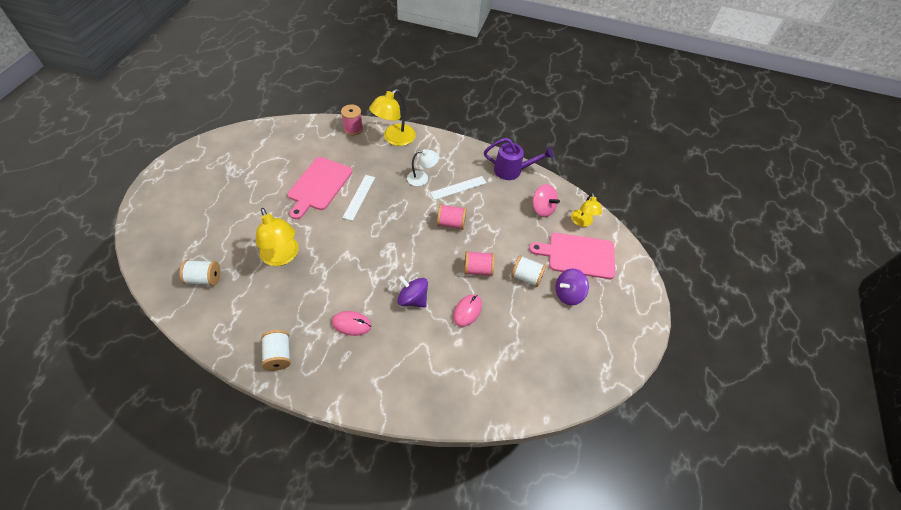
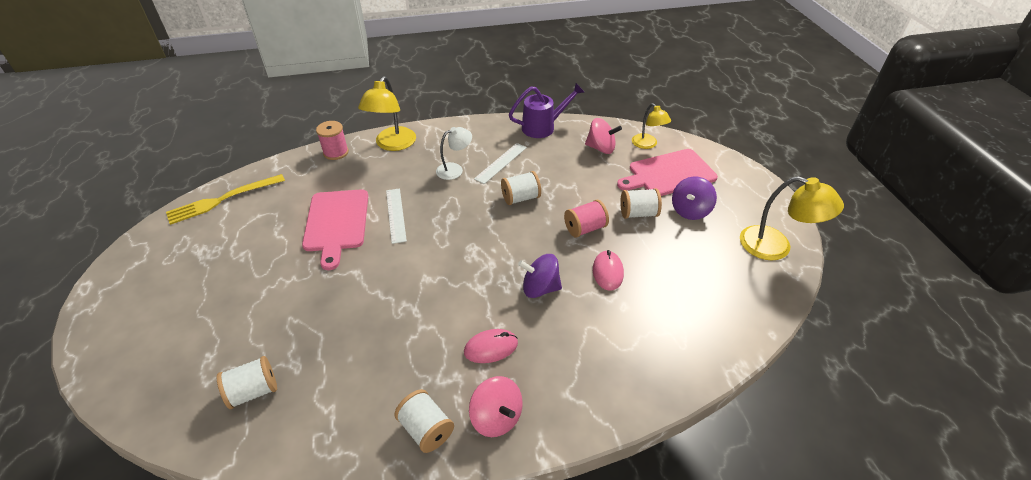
camera: 25 degrees left, 10 degrees down
(264, 135) = (223, 199): none -> yellow fork
(282, 257) = (346, 317): yellow lamp -> yellow lamp (775, 247)
(322, 371) = (496, 417): none -> pink spinning top
(451, 223) = (520, 198): pink spool -> white spool

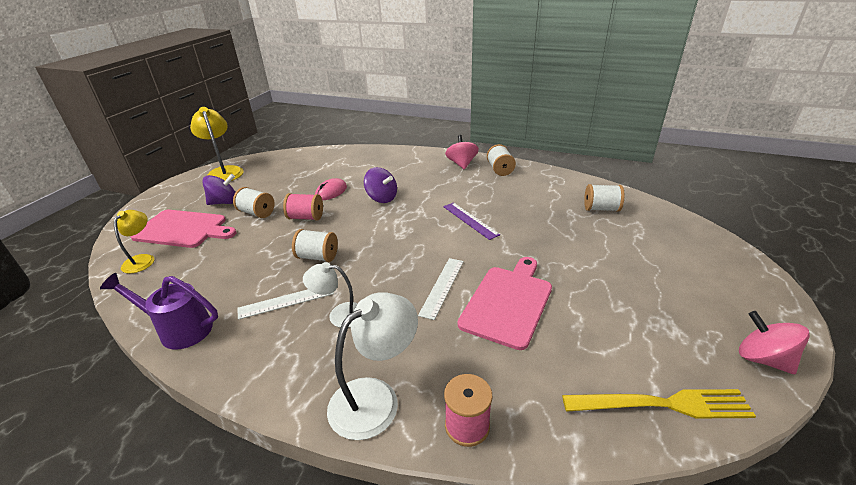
camera: 145 degrees left, 10 degrees down
(392, 144) = (375, 398): yellow lamp -> white lamp
(413, 297) = (470, 220): none -> purple ruler
(491, 347) = (441, 184): pink mouse -> none
(601, 148) = (181, 274): pink spinning top -> pink spinning top (762, 359)

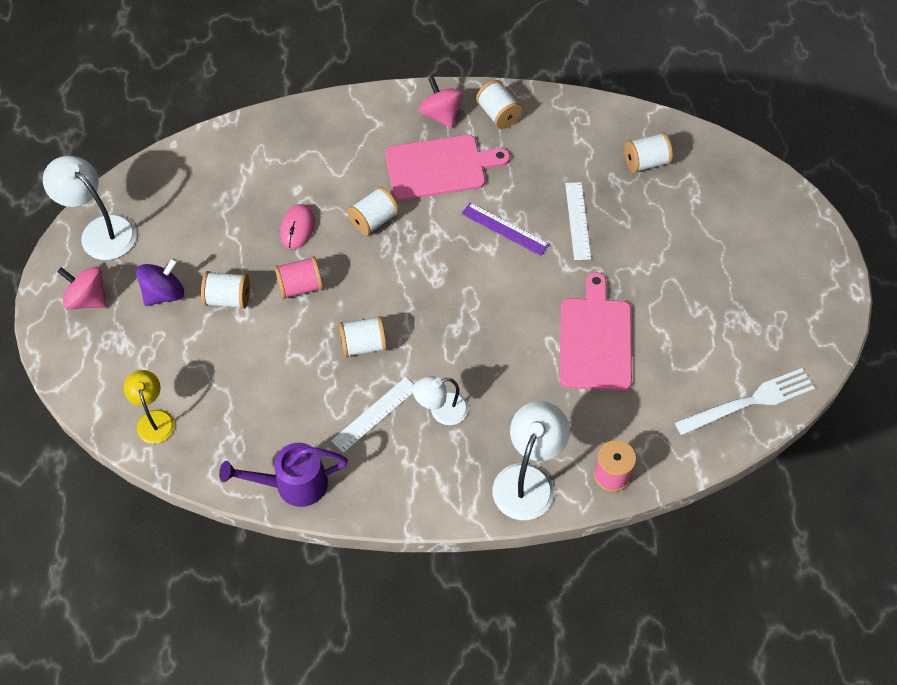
camera: 25 degrees left, 25 degrees up
(183, 229) = (156, 357): pink cutting board -> pink cutting board (440, 167)
(224, 172) = (100, 231): yellow lamp -> white lamp
(382, 198) = (374, 220): purple spinning top -> white spool
(442, 287) = (523, 341): white ruler -> white ruler (577, 220)
(662, 404) = (749, 402): yellow fork -> white fork
(762, 359) = (818, 329): pink spinning top -> pink spinning top (88, 299)

